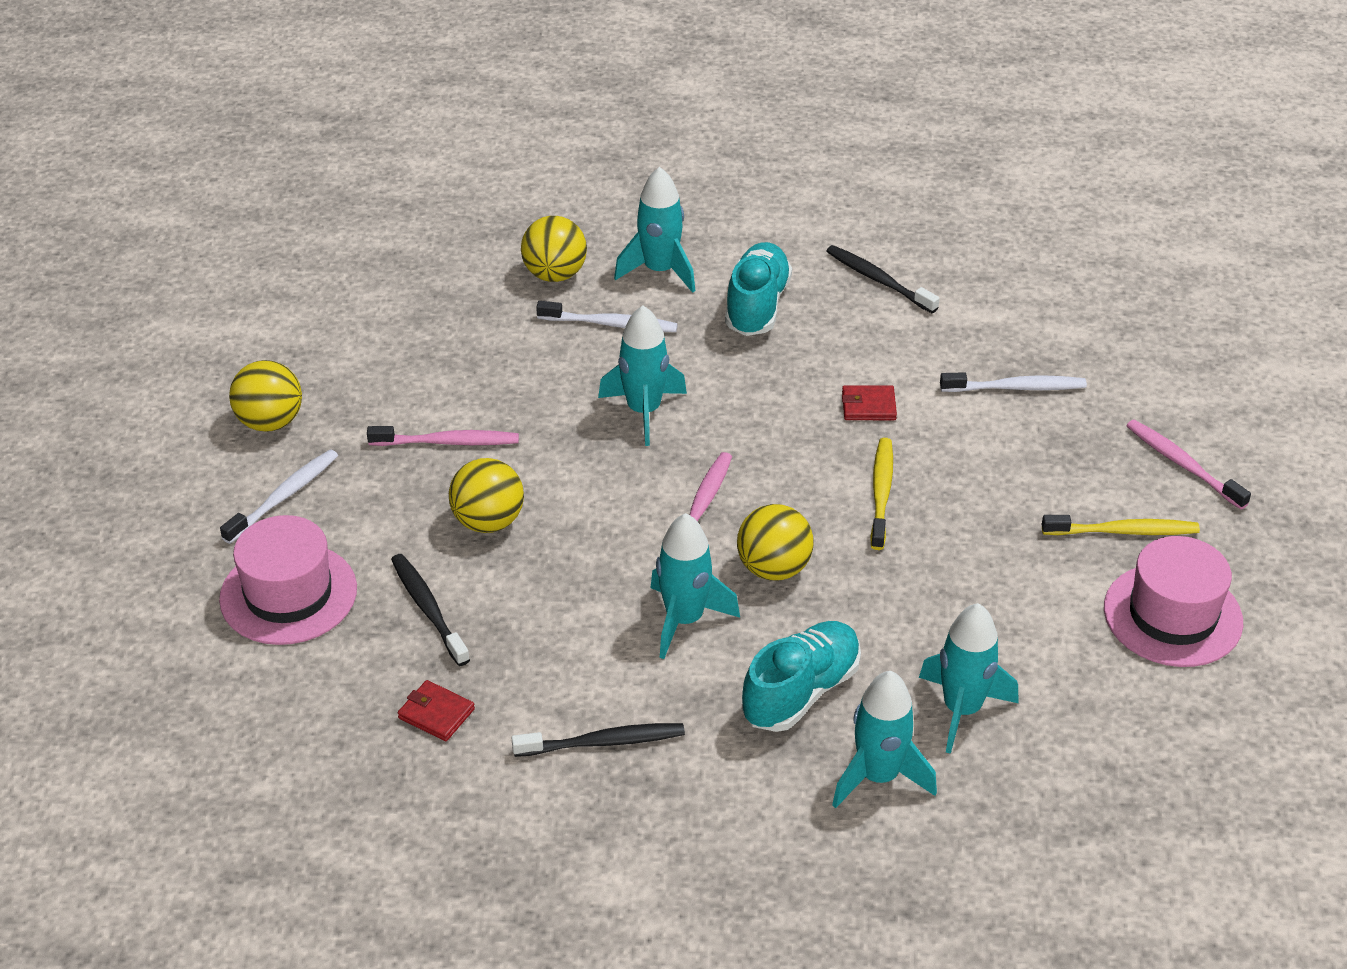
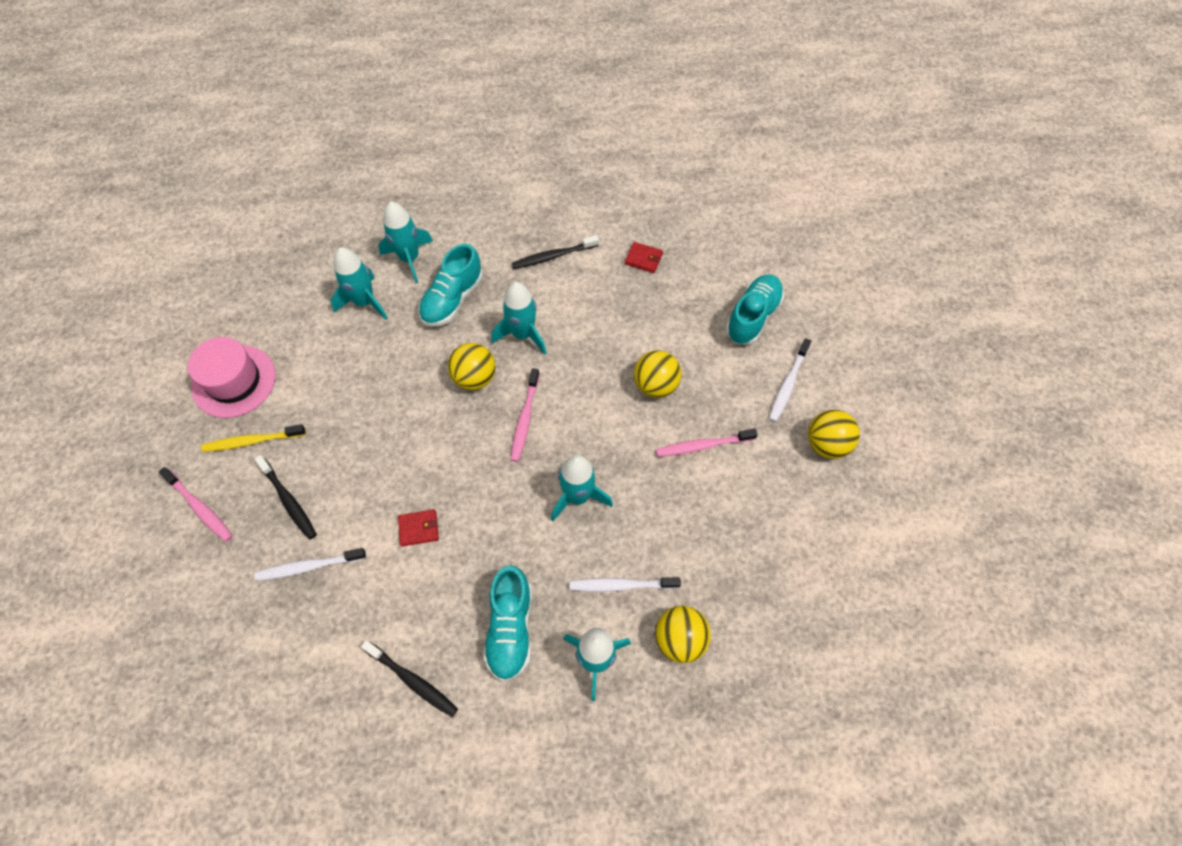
camera: 170 degrees right, 20 degrees up
(288, 594) = (752, 317): pink hat -> turquoise shoe
(428, 609) = (670, 319): black toothbrush -> black toothbrush (288, 500)
(881, 493) = (409, 448): yellow toothbrush -> none

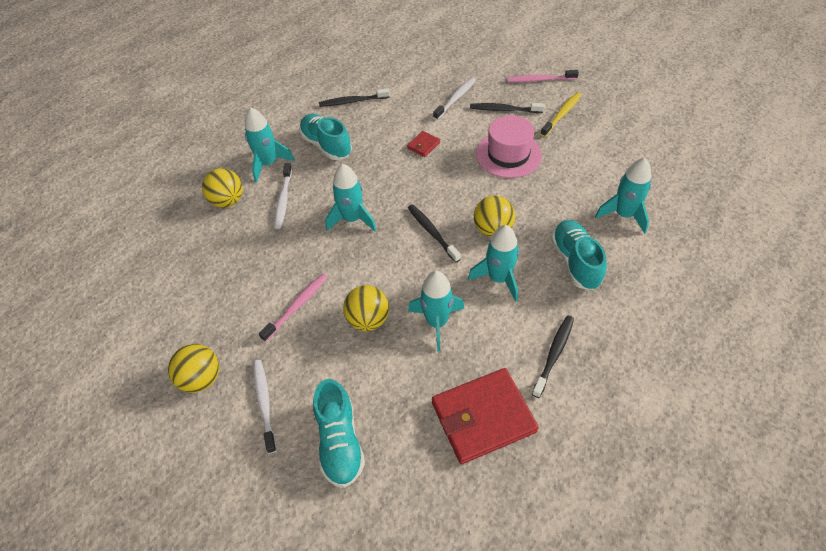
camera: 140 degrees right, 10 degrees down
(234, 381) = (617, 127): pink hat -> pink hat (508, 154)
(409, 258) = (644, 263): turquoise rocket -> turquoise rocket (437, 322)
(525, 419) = (432, 232): pink toothbrush -> black toothbrush
(621, 585) = (283, 200): white toothbrush -> white toothbrush turned 135 degrees clockwise
(643, 259) = (483, 417): red wallet -> red wallet, size x2.29

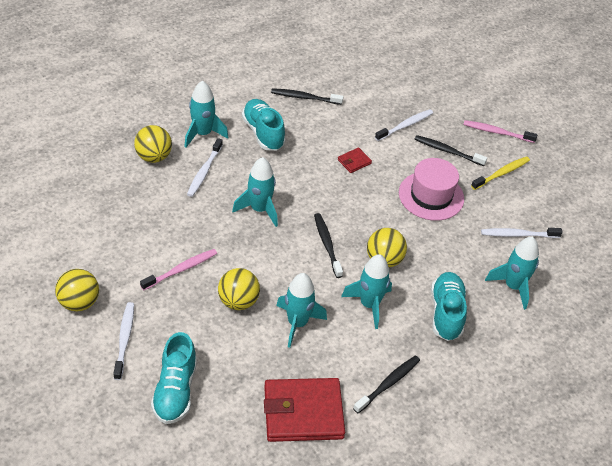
camera: 10 degrees right, 5 degrees down
(604, 165) = (518, 235): none -> white toothbrush

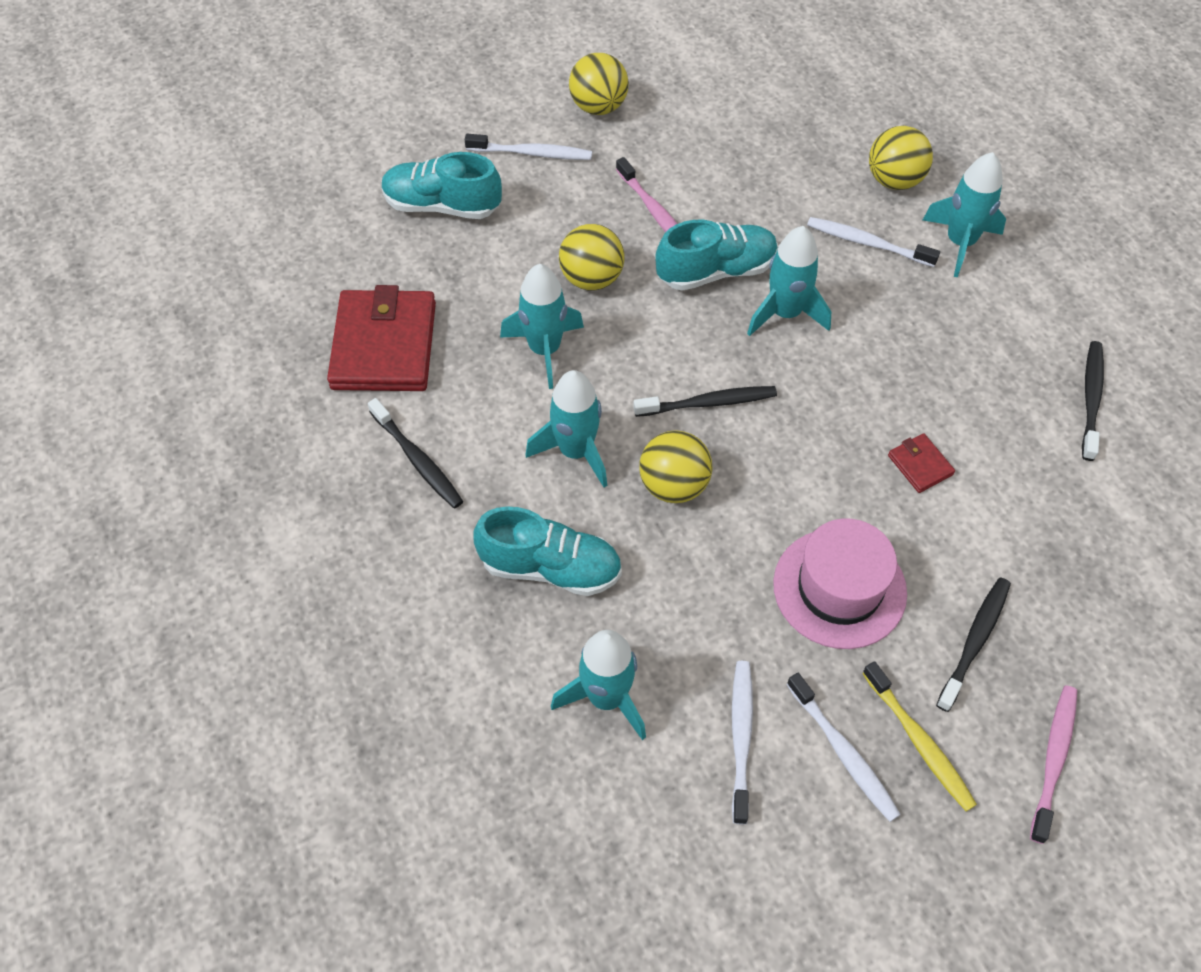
camera: 100 degrees right, 10 degrees up
(263, 133) = (976, 327): turquoise shoe -> turquoise shoe (716, 271)
(405, 125) = (1041, 570): white toothbrush -> white toothbrush (843, 752)

